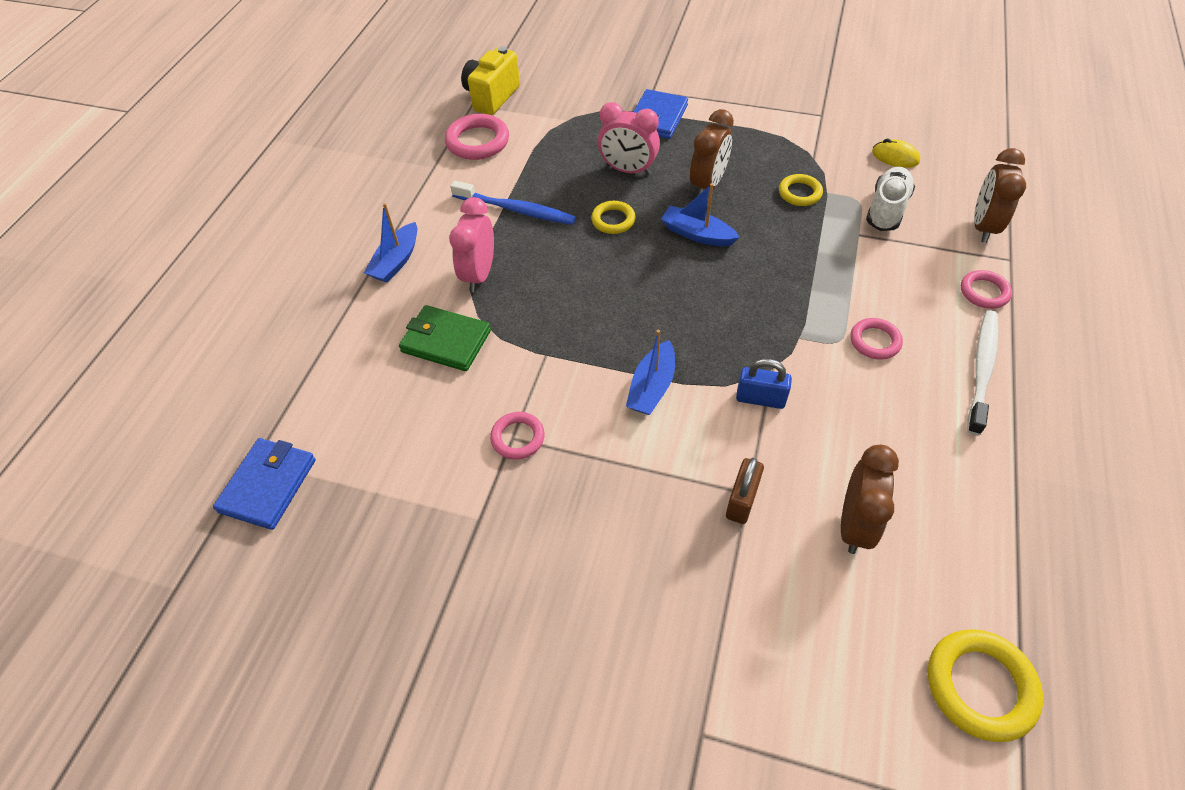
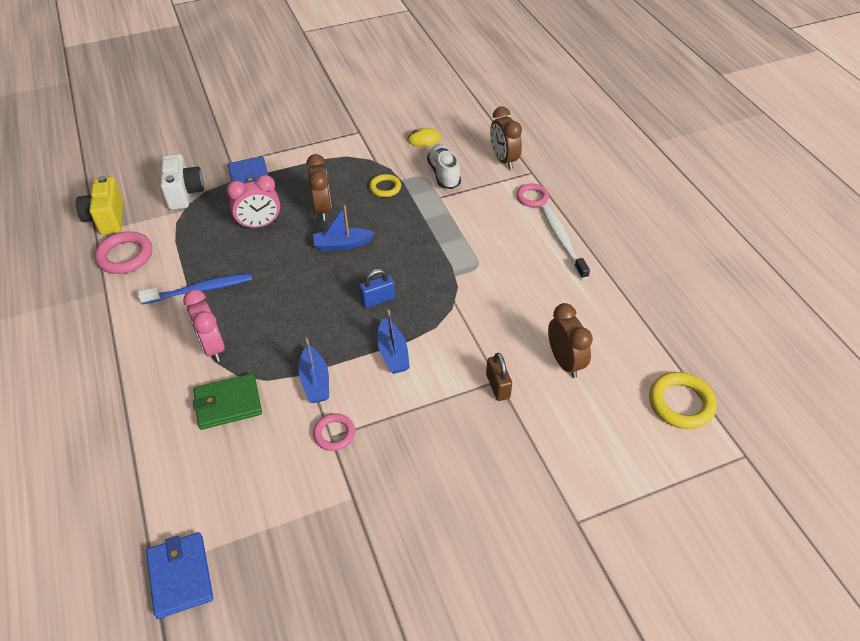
camera: 40 degrees left, 5 degrees down
(396, 261) = (137, 371): blue boat -> blue boat (315, 381)
(581, 103) = (184, 193): none -> white camera
(613, 220) = (278, 263): yellow ring -> none
(760, 398) = (461, 323): blue padlock -> blue padlock (378, 300)
(875, 341) = (497, 255): pink ring -> none

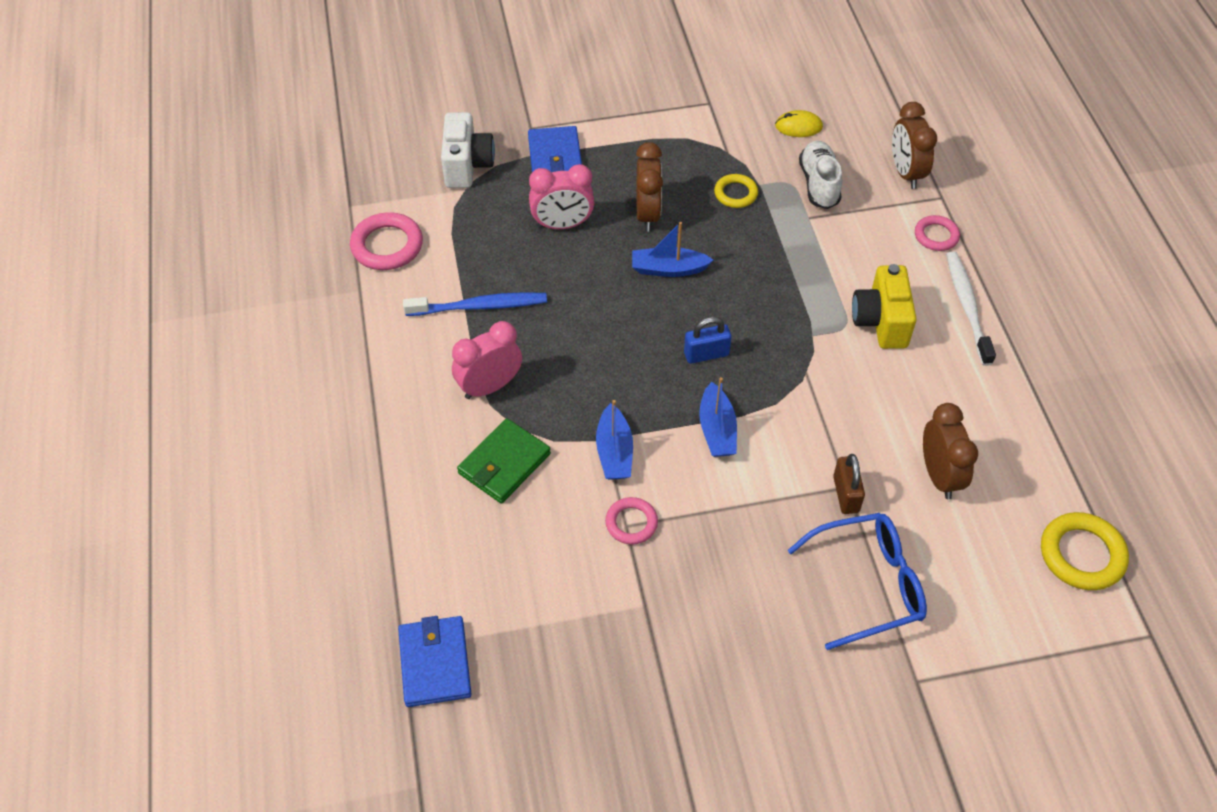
camera: 10 degrees right, 5 degrees up
(107, 218) = (365, 189): yellow camera -> yellow camera (881, 322)
(212, 347) = (490, 386): pink clock -> pink clock turned 75 degrees clockwise
(228, 403) = (504, 463): green wallet -> green wallet turned 45 degrees counterclockwise
(525, 452) = (867, 584): none -> blue glasses

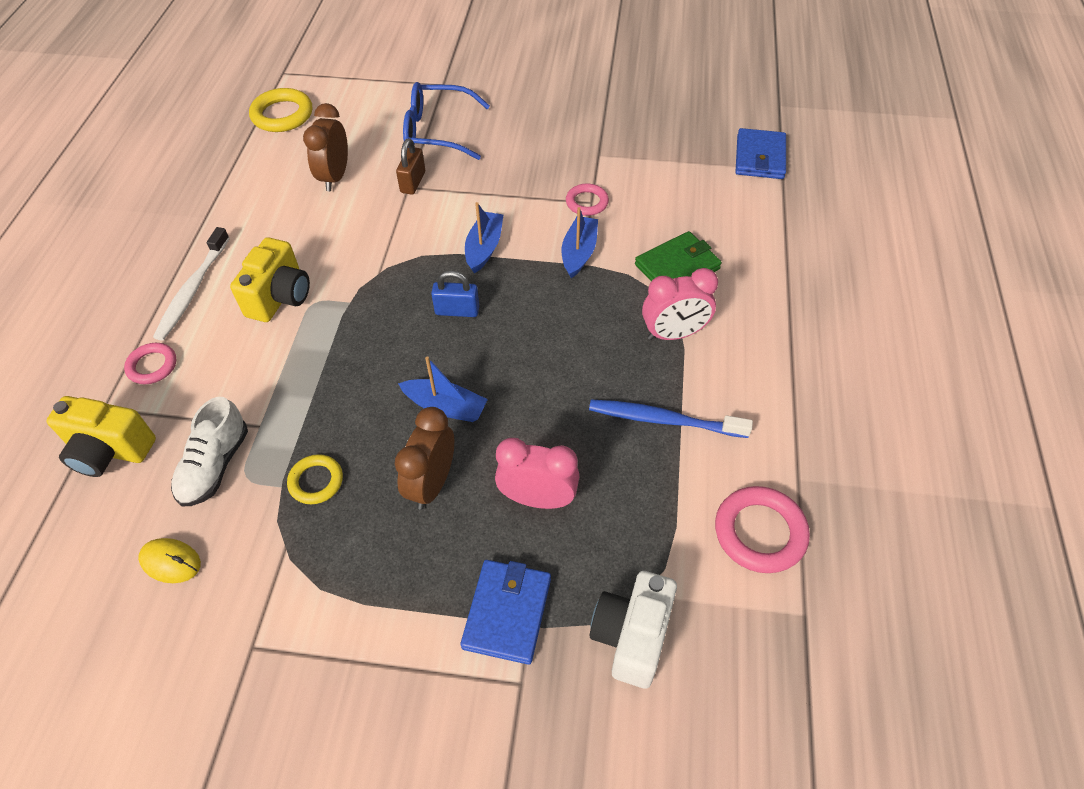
camera: 160 degrees left, 0 degrees up
(906, 173) = (110, 451): brown clock -> yellow camera

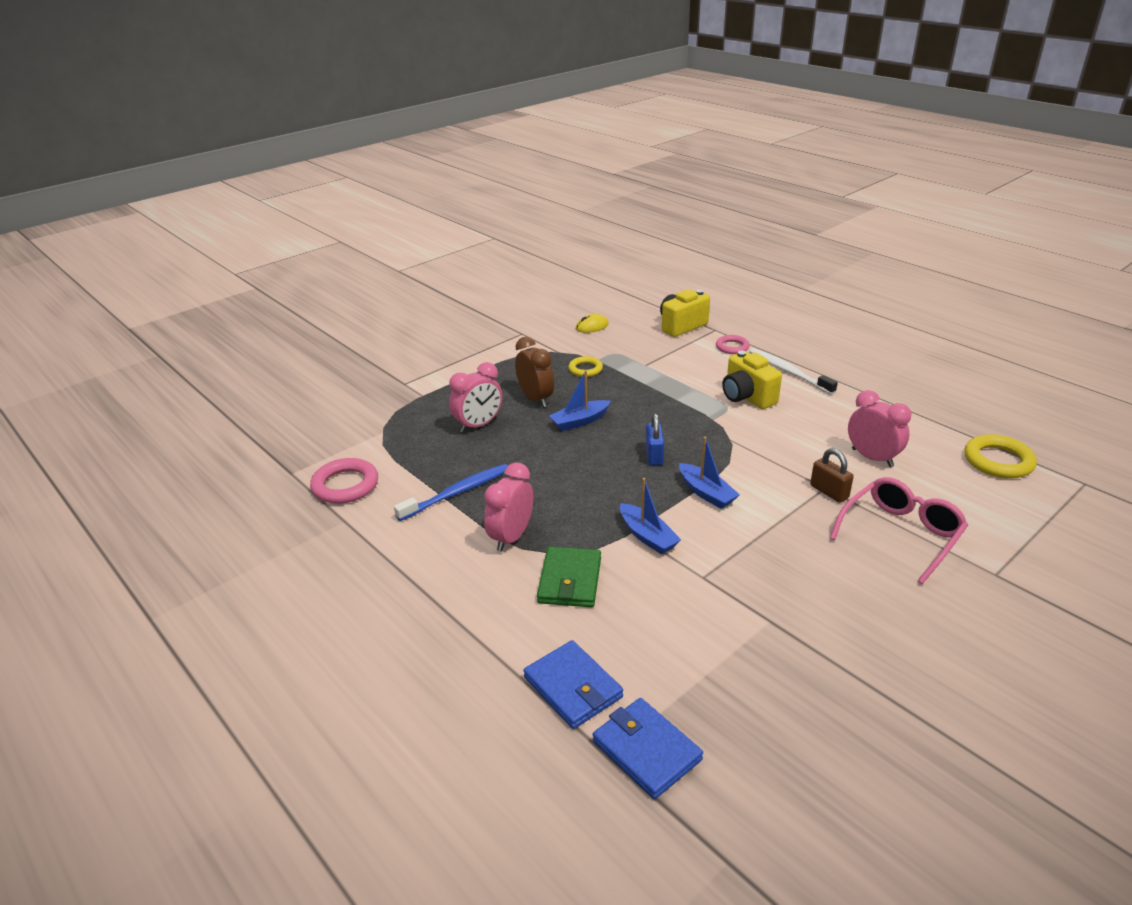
camera: 130 degrees right, 20 degrees down
(215, 465) = (634, 347): white shoe -> none
(335, 177) = (872, 458): brown clock -> pink clock
(438, 132) = (900, 535): blue glasses -> pink glasses
(457, 311) = (654, 455): blue padlock -> blue padlock turned 45 degrees counterclockwise
(507, 613) = (437, 392): blue wallet -> blue wallet (573, 687)
(587, 202) = (705, 573): pink ring -> none
(631, 636) = (372, 418): white camera -> none

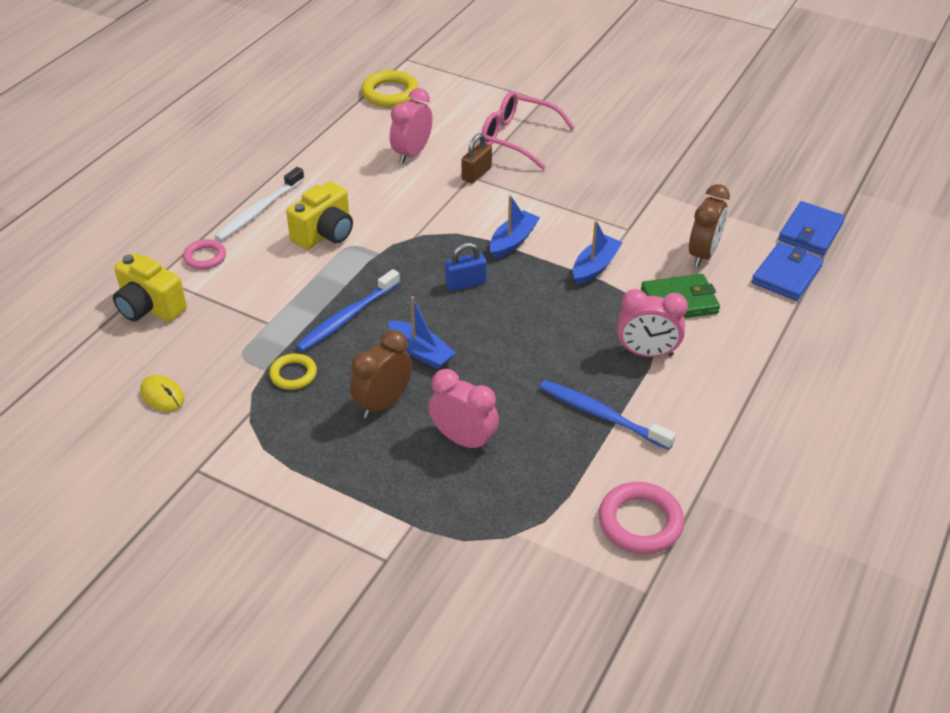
camera: 110 degrees left, 10 degrees up
(636, 396) = (347, 317): none -> blue toothbrush
(638, 624) = (703, 254): none -> brown clock

